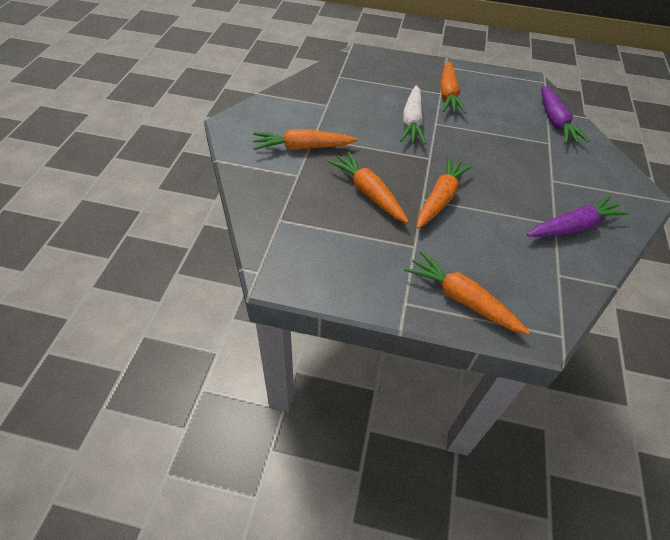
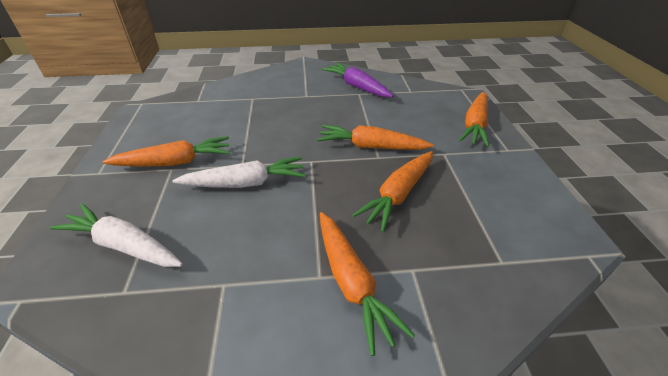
camera: 105 degrees left, 10 degrees down
(372, 76) = (124, 245): none -> white carrot
(555, 121) = (217, 96): purple carrot -> none

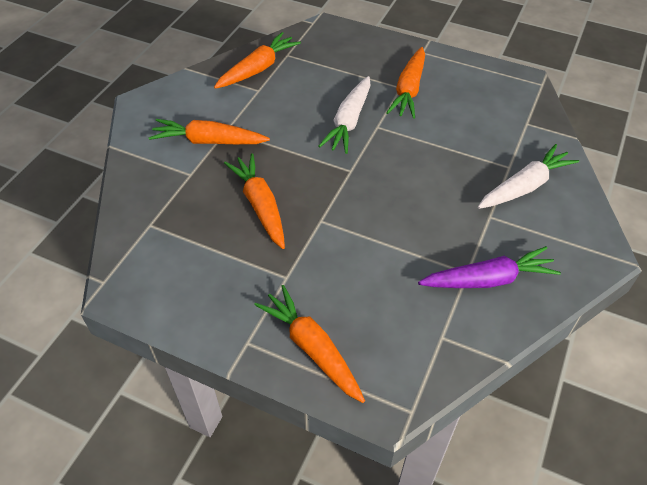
camera: 120 degrees right, 10 degrees up
(124, 245) = (326, 57): white carrot -> white carrot (524, 186)
(371, 147) = (340, 223): orange carrot -> orange carrot (258, 69)

